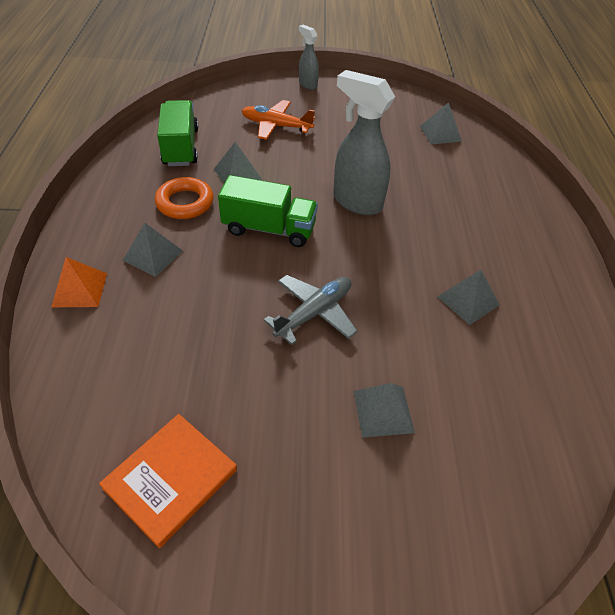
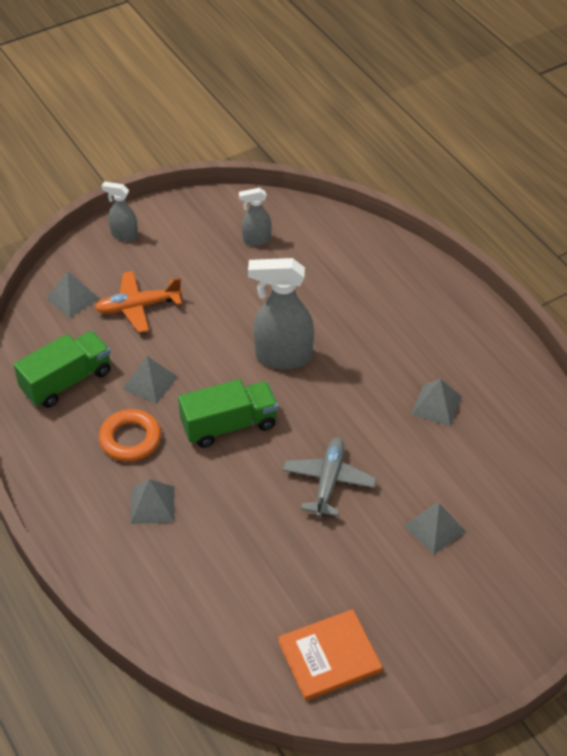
camera: 30 degrees left, 0 degrees up
(80, 290) = (121, 568): orange pyramid -> none
(170, 479) = (329, 656): orange book -> orange book turned 60 degrees clockwise
(181, 147) = (67, 381): green truck -> green truck turned 90 degrees clockwise
(402, 122) = (256, 240): none -> grey spray bottle
(440, 133) = (301, 237): grey pyramid -> grey pyramid (72, 298)

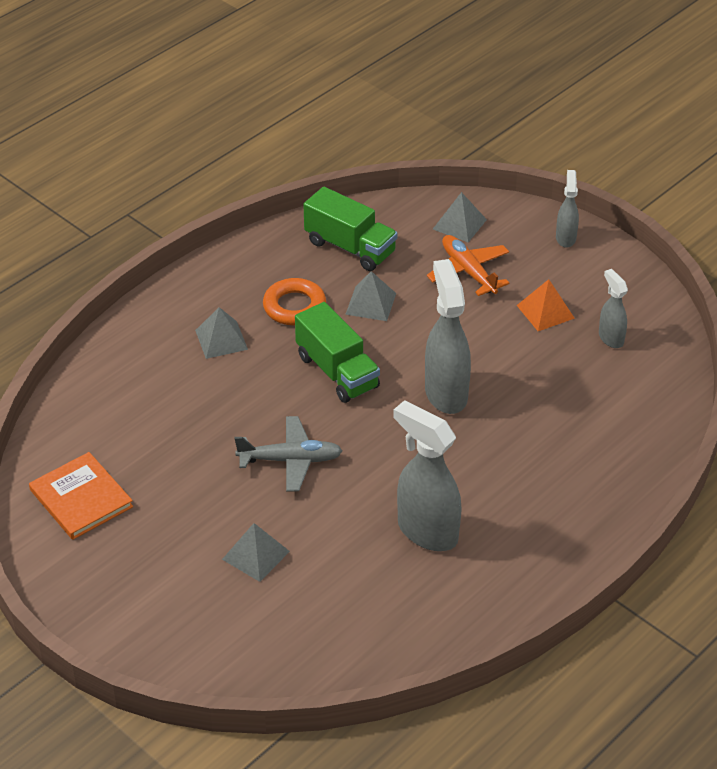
camera: 75 degrees right, 5 degrees down
(209, 270) = (545, 311): none -> orange pyramid
(436, 405) = (426, 531): grey pyramid -> grey spray bottle

